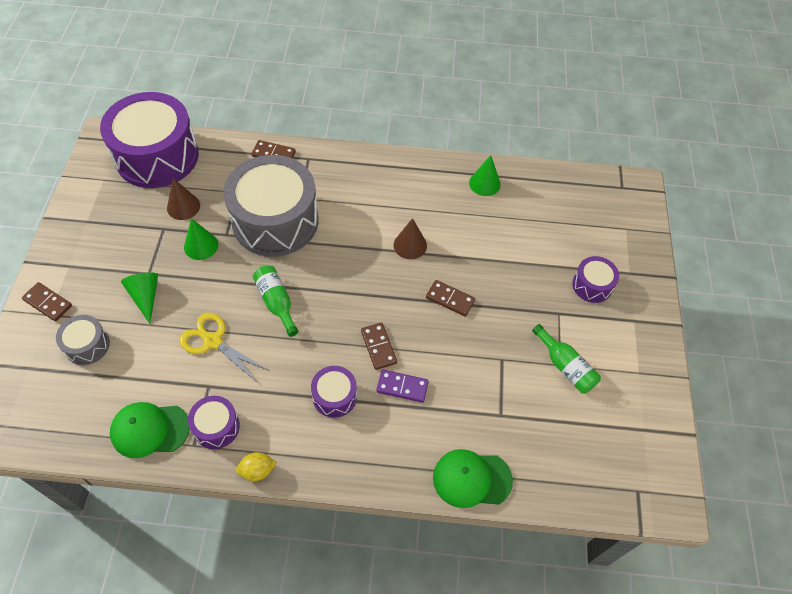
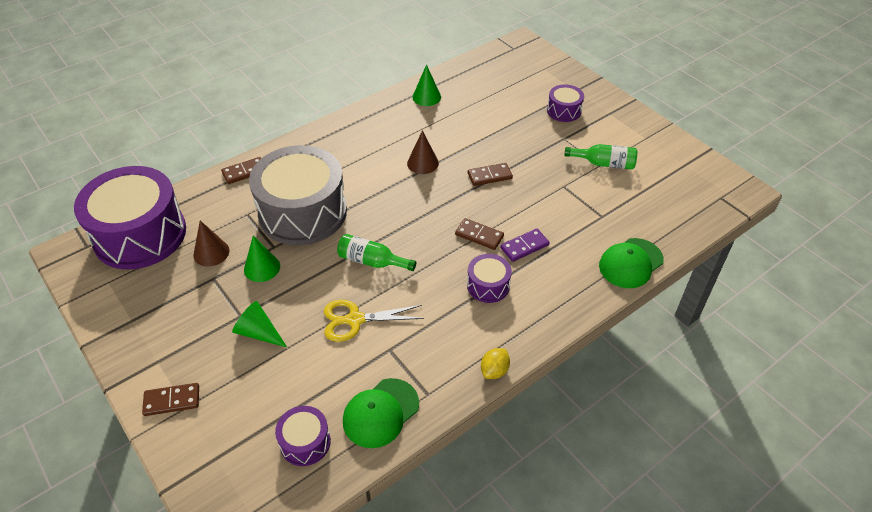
camera: 40 degrees left, 10 degrees down
(87, 345) = (250, 401): grey drum -> none
(216, 427) = (429, 369): purple drum -> purple drum (305, 442)

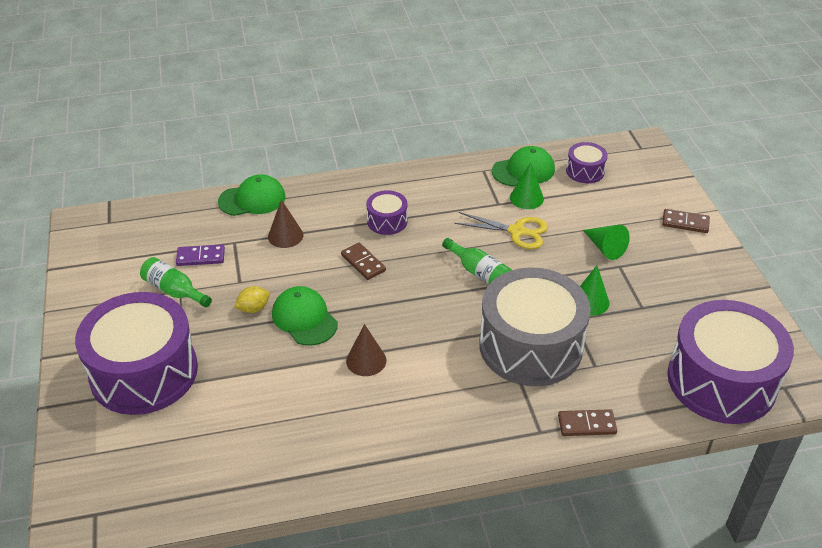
camera: 155 degrees left, 5 degrees down
(211, 252) = (641, 333): brown cone -> brown cone (285, 236)
(426, 97) = (294, 463): green cone -> green cone (526, 198)
(489, 176) = (304, 318): brown domino -> green cap
(494, 371) = (425, 168): yellow lemon -> yellow lemon (253, 308)
(524, 246) = (329, 240): purple domino -> purple domino (200, 257)
(564, 111) = (144, 372): purple drum -> purple drum, size x2.24

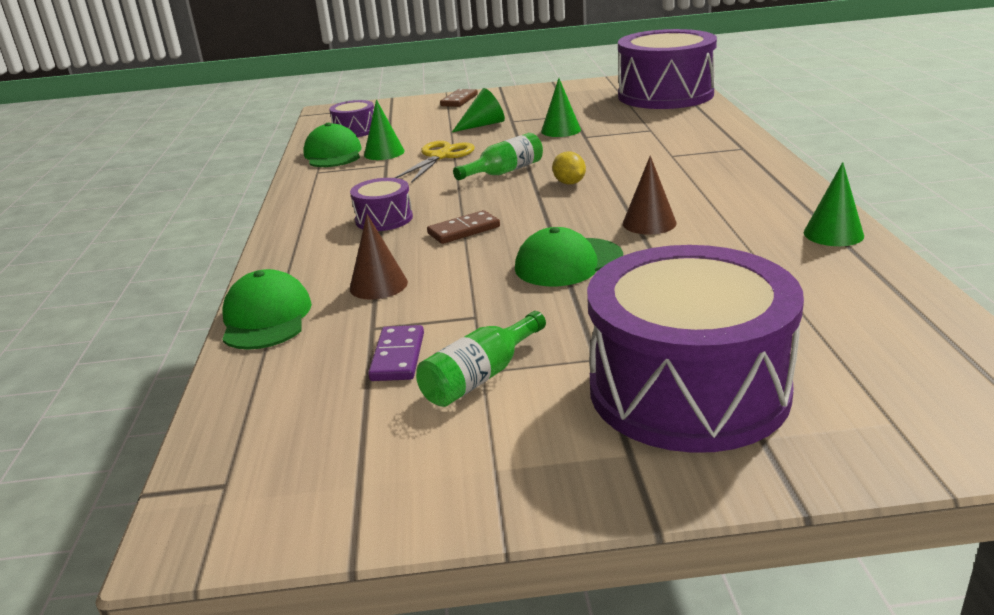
camera: 80 degrees left, 15 degrees down
(253, 308) = (541, 301): yellow lemon -> yellow lemon (569, 183)
(334, 468) = (833, 234): none -> green cone
(530, 346) = (623, 151): grey drum -> none
(586, 424) = (728, 133): brown domino -> none

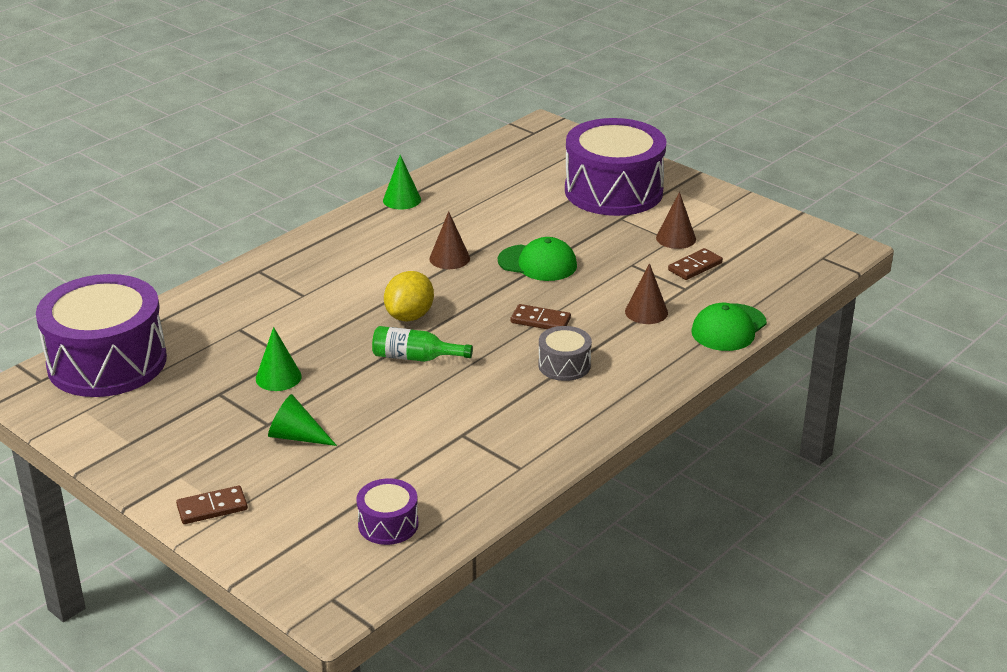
camera: 135 degrees left, 5 degrees up
(333, 154) = (469, 489): green cap -> none
(384, 153) = (434, 455): green cone -> none
(384, 219) = (564, 365): purple drum -> grey drum
(397, 357) = (695, 267): purple domino -> brown domino
(440, 156) = (412, 413): yellow scissors -> none
(480, 377) = (676, 238): green bottle -> brown cone
(569, 183) = (409, 316): yellow lemon -> yellow lemon, size x1.63

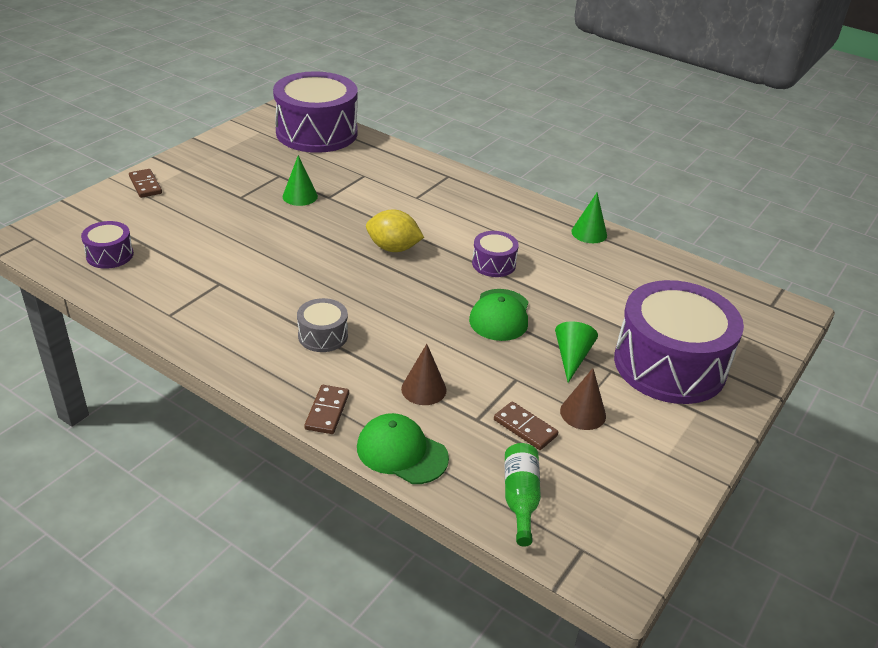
camera: 80 degrees right, 5 degrees up
(296, 436) = (223, 209): green cone -> green cone (572, 357)
(415, 357) = (330, 254): green bottle -> green bottle (520, 498)
(449, 258) = (493, 264): brown cone -> purple drum
(540, 321) = (396, 319): brown domino -> brown domino (327, 411)

